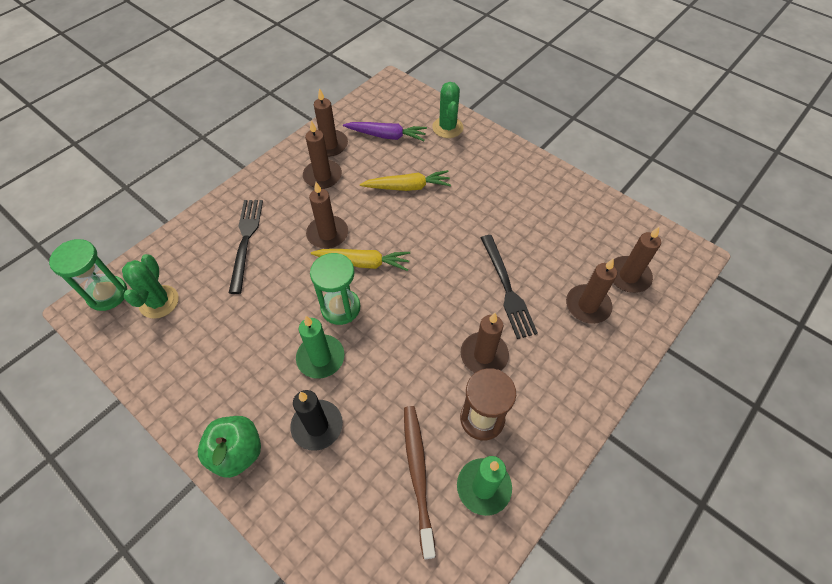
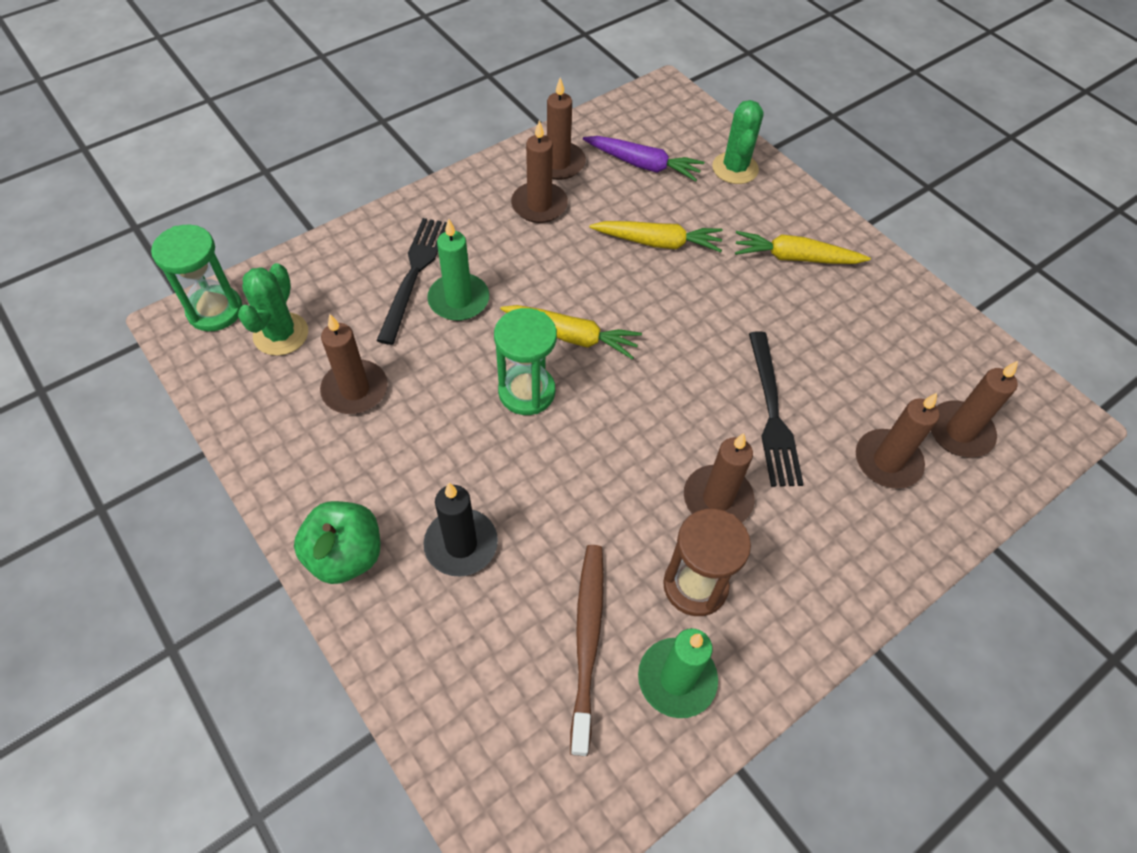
camera: 10 degrees right, 0 degrees up
(321, 358) = (485, 454): green candle -> green candle (459, 300)
(327, 234) = (529, 287): brown candle -> brown candle (355, 390)
(499, 180) = (795, 258): none -> yellow carrot

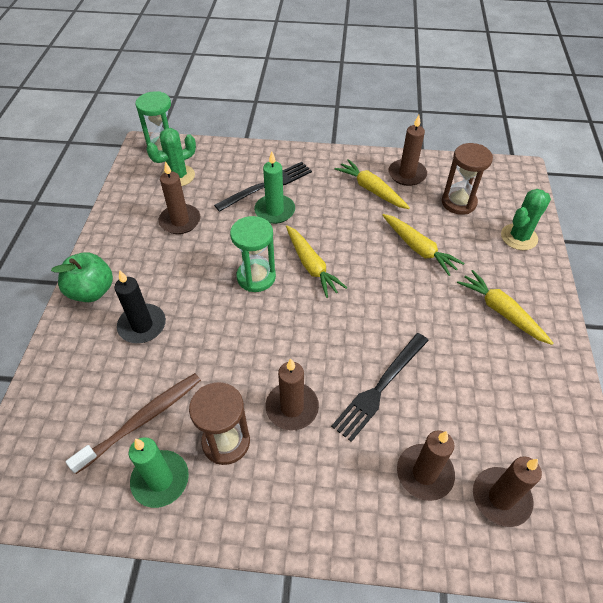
camera: 45 degrees right, 5 degrees down
(539, 205) = (371, 190): brown candle -> yellow carrot
(643, 165) = (458, 202): purple carrot -> brown hourglass

